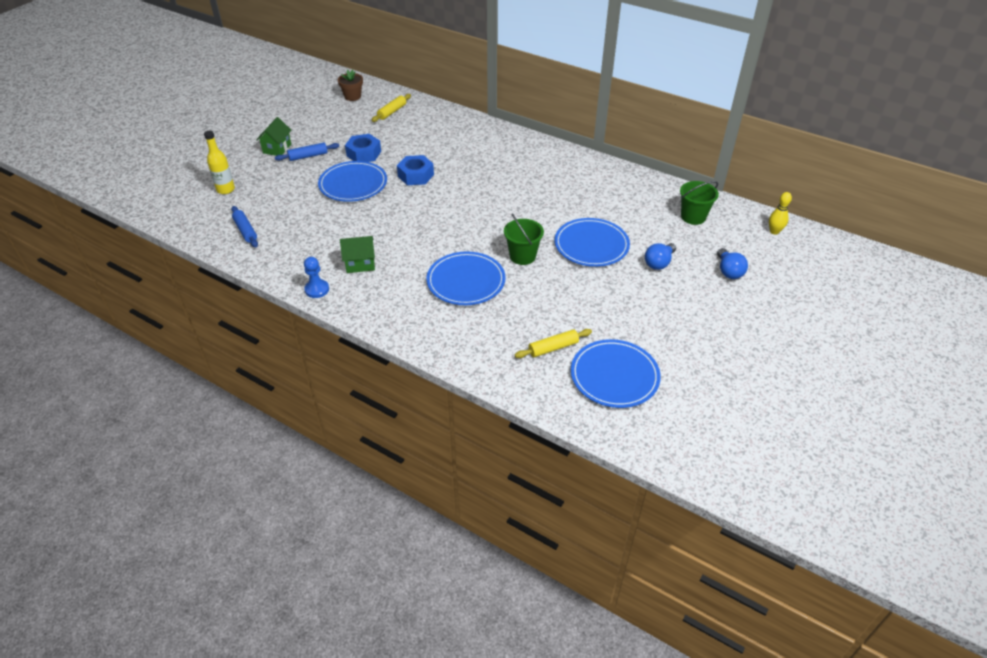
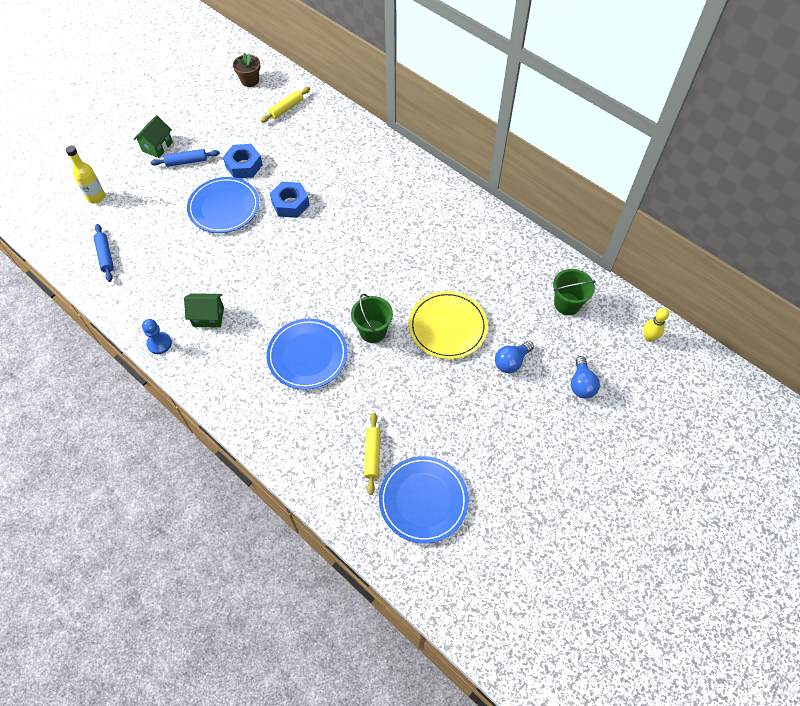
camera: 10 degrees right, 15 degrees up
(553, 348) = (372, 455): yellow rolling pin -> yellow rolling pin turned 75 degrees counterclockwise
(591, 245) = (447, 327): blue plate -> yellow plate

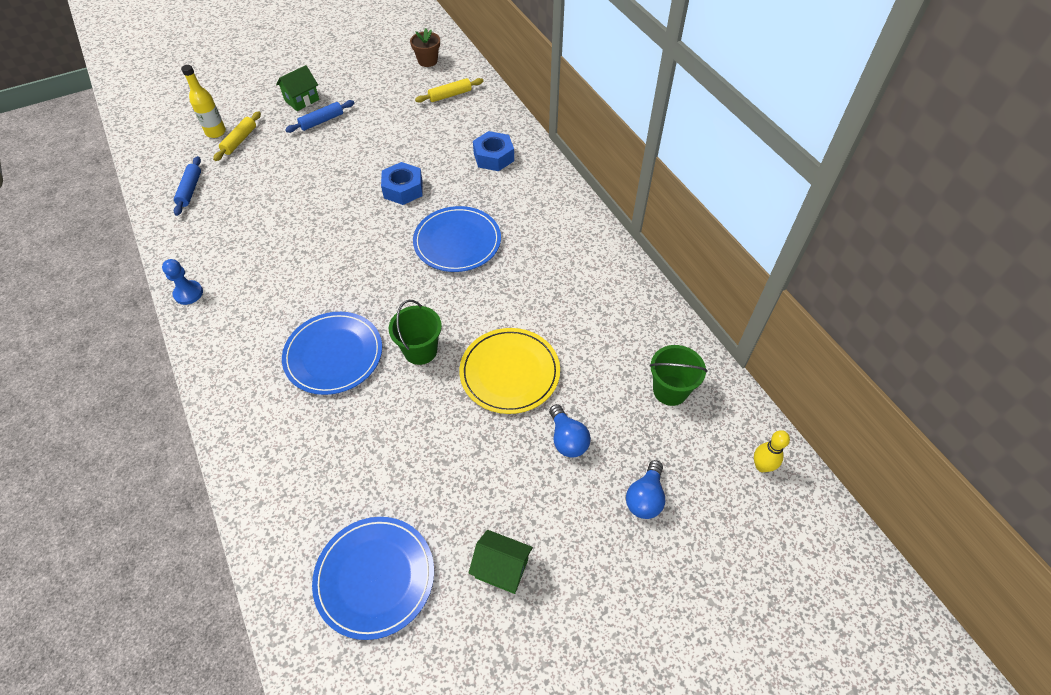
camera: 20 degrees right, 5 degrees down
(186, 161) = (322, 121): blue rolling pin -> blue rolling pin turned 45 degrees counterclockwise
(208, 317) = (253, 280): green house -> green house (501, 569)
(224, 207) = (333, 174): blue plate -> blue plate (457, 241)
(244, 165) = (376, 139): blue nut -> blue nut (493, 157)
(372, 455) = (343, 497): yellow rolling pin -> yellow rolling pin (239, 140)
(511, 362) = (567, 439): blue light bulb -> blue light bulb turned 90 degrees counterclockwise

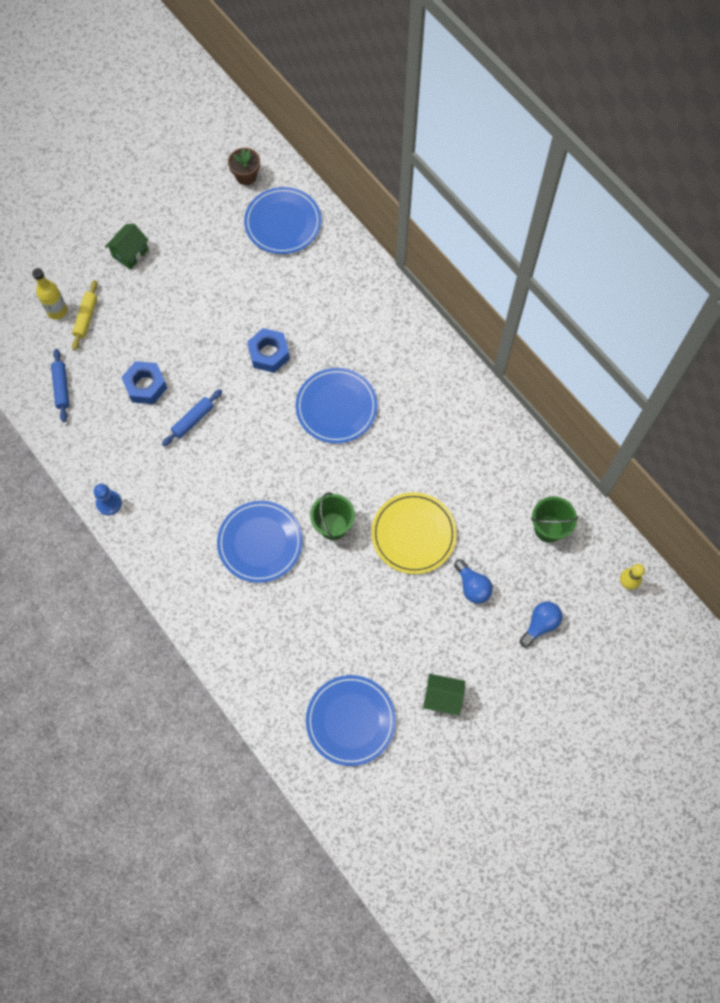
camera: 10 degrees left, 15 degrees up
(322, 121) = (161, 279): blue rolling pin -> blue rolling pin (193, 420)
(450, 95) = (283, 223): yellow rolling pin -> blue plate
(493, 157) = (347, 299): blue nut -> blue nut (145, 386)
(645, 498) = (540, 624): blue light bulb -> blue light bulb turned 150 degrees counterclockwise

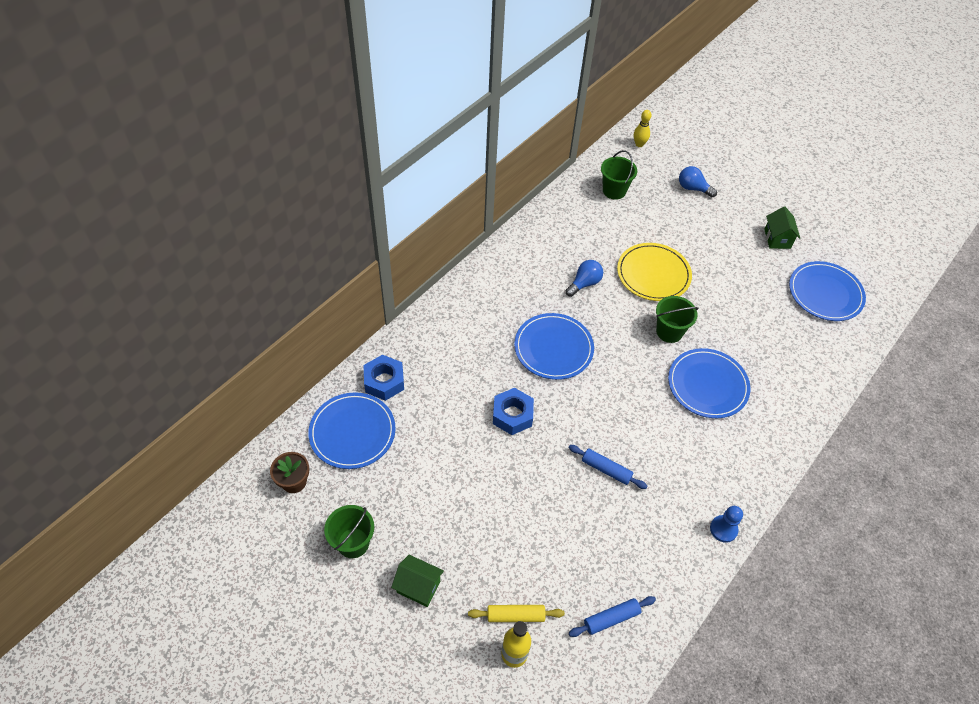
camera: 105 degrees left, 15 degrees down
(145, 386) = (582, 526): blue nut -> blue nut (384, 381)
(180, 213) = (353, 543): none -> green bucket
(472, 586) = (681, 231): blue light bulb -> blue light bulb (584, 283)

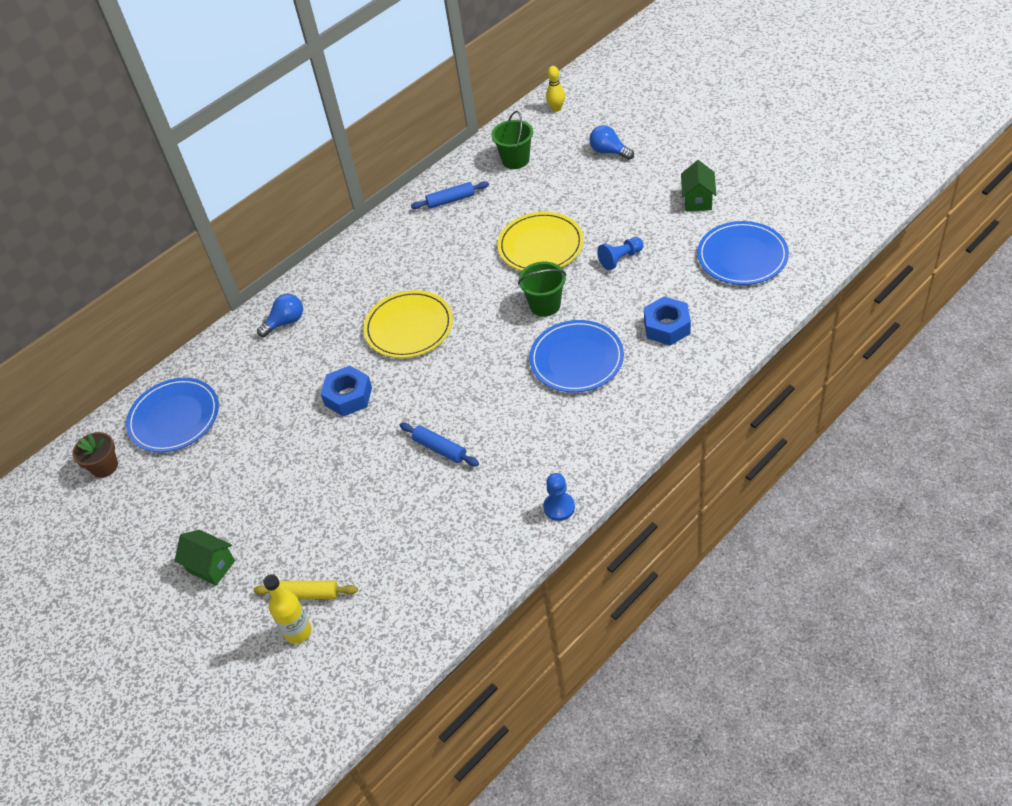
camera: 15 degrees right, 5 degrees down
(353, 543) = (153, 524): green bucket -> none
(384, 381) = (218, 367): blue nut -> blue nut (667, 326)
(553, 348) = (409, 327): blue plate -> yellow plate
(584, 283) = (459, 259): blue light bulb -> blue light bulb (285, 322)
(611, 618) = (411, 597): blue rolling pin -> blue rolling pin (451, 200)
(724, 290) = (620, 259): none -> blue pawn

